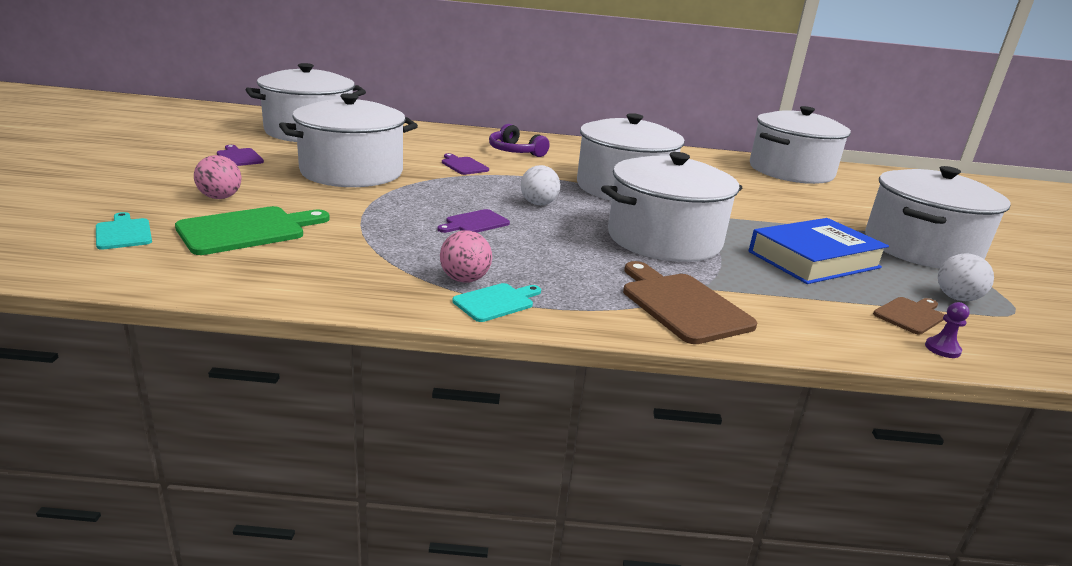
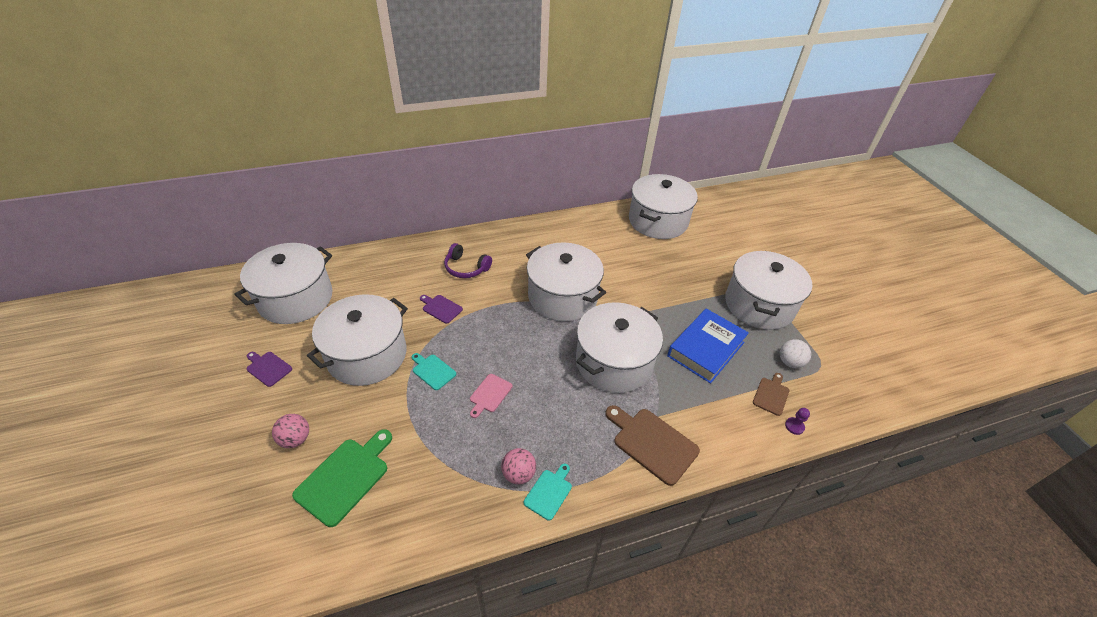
camera: 20 degrees left, 20 degrees up
(124, 233) = (261, 523): turquoise cutting board -> turquoise cutting board (433, 371)
(475, 223) = (489, 394): purple cutting board -> pink cutting board
(538, 204) = (518, 347): white ball -> none

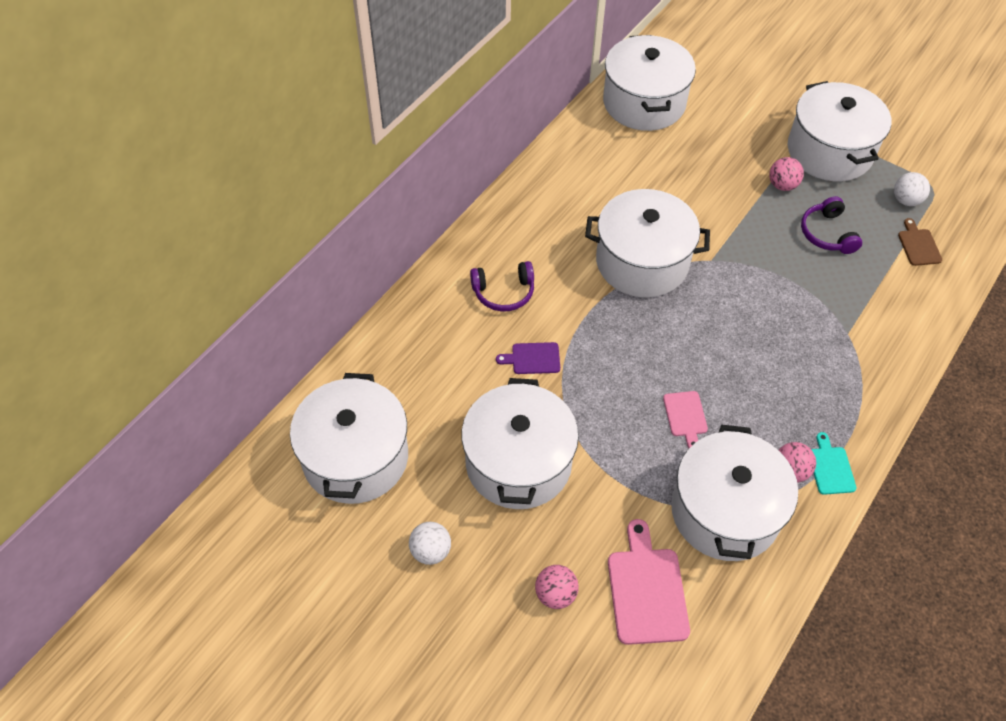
camera: 35 degrees left, 10 degrees up
(268, 368) = (431, 551): purple cutting board -> white ball
(345, 477) = (647, 590): green cutting board -> pink cutting board
(433, 371) = (605, 431): turquoise cutting board -> none
(613, 362) = (761, 303): white pot -> white pot (725, 511)
(652, 443) = (868, 361): brown cutting board -> none
(703, 306) = (782, 185): none -> pink ball
(706, 349) = (827, 233): blue book -> purple headphones
(794, 426) = (960, 265): purple pawn -> none

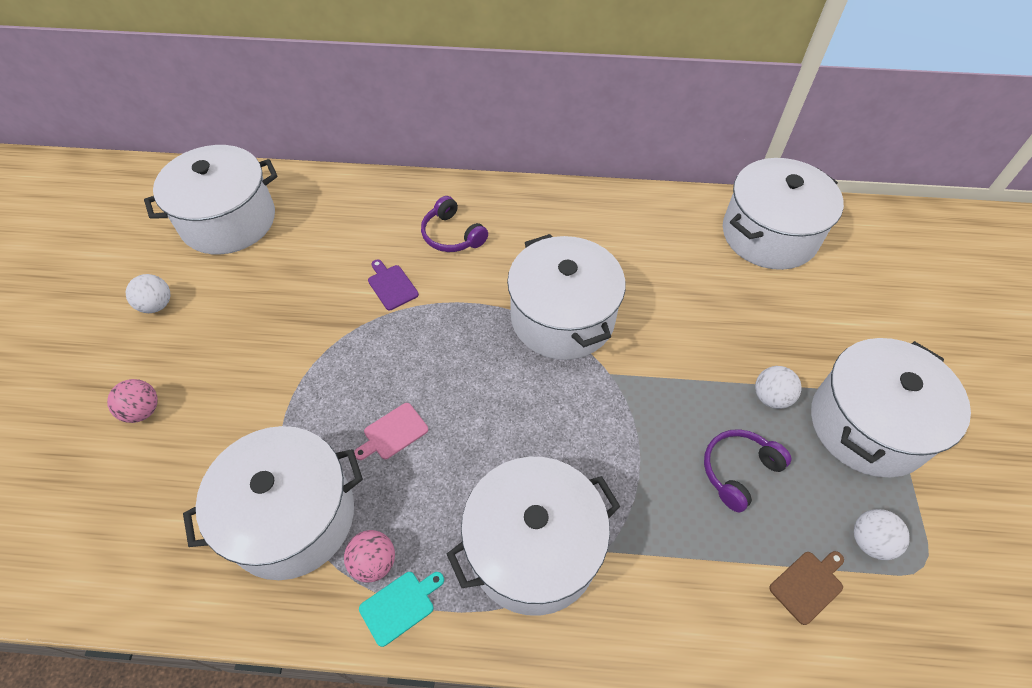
camera: 60 degrees right, 0 degrees up
(518, 462) = (272, 324): white pot -> white pot (533, 548)
(647, 590) = (171, 483): pink cutting board -> none
(782, 185) = (771, 397): pink ball -> white ball

